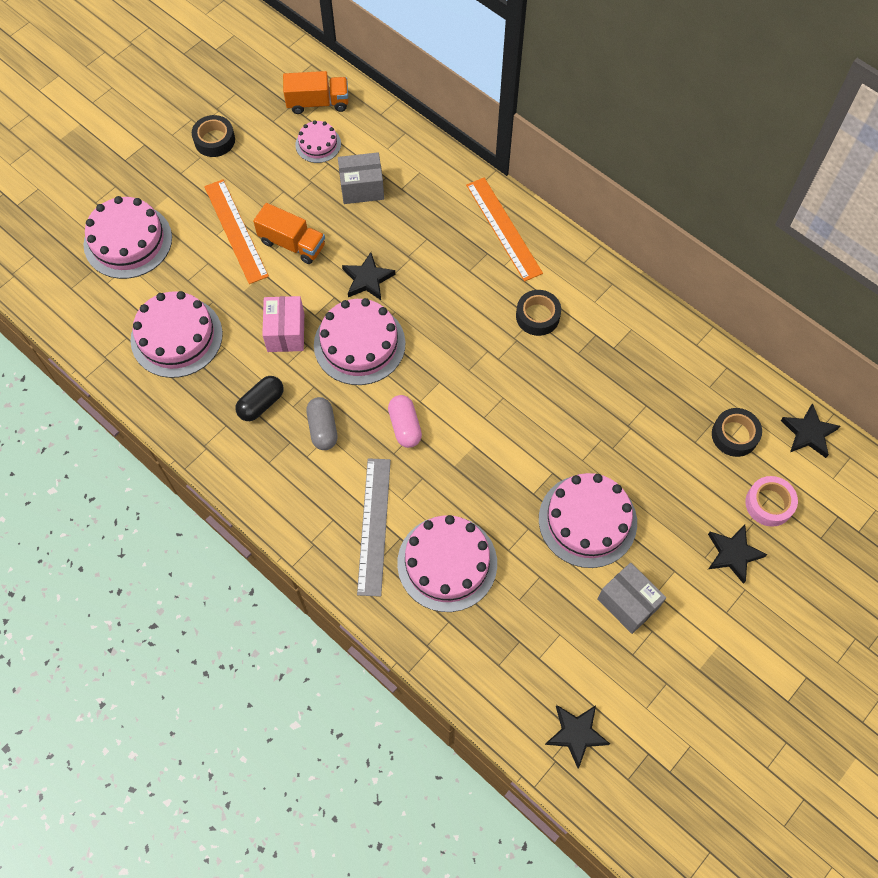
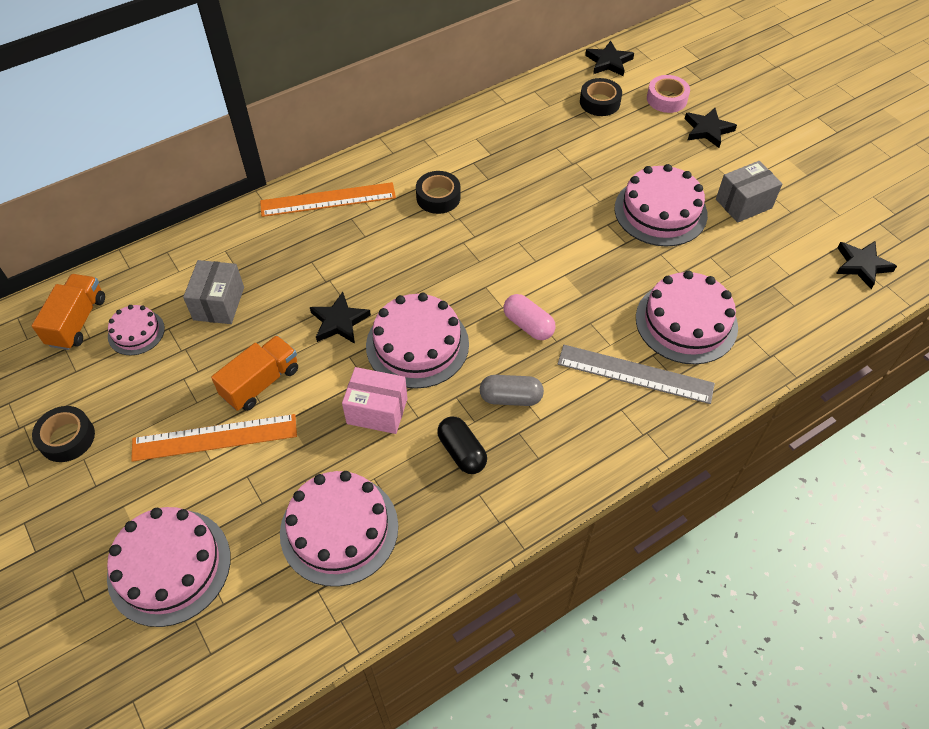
camera: 75 degrees left, 10 degrees down
(405, 426) = (528, 325): pink capsule -> pink capsule turned 45 degrees clockwise

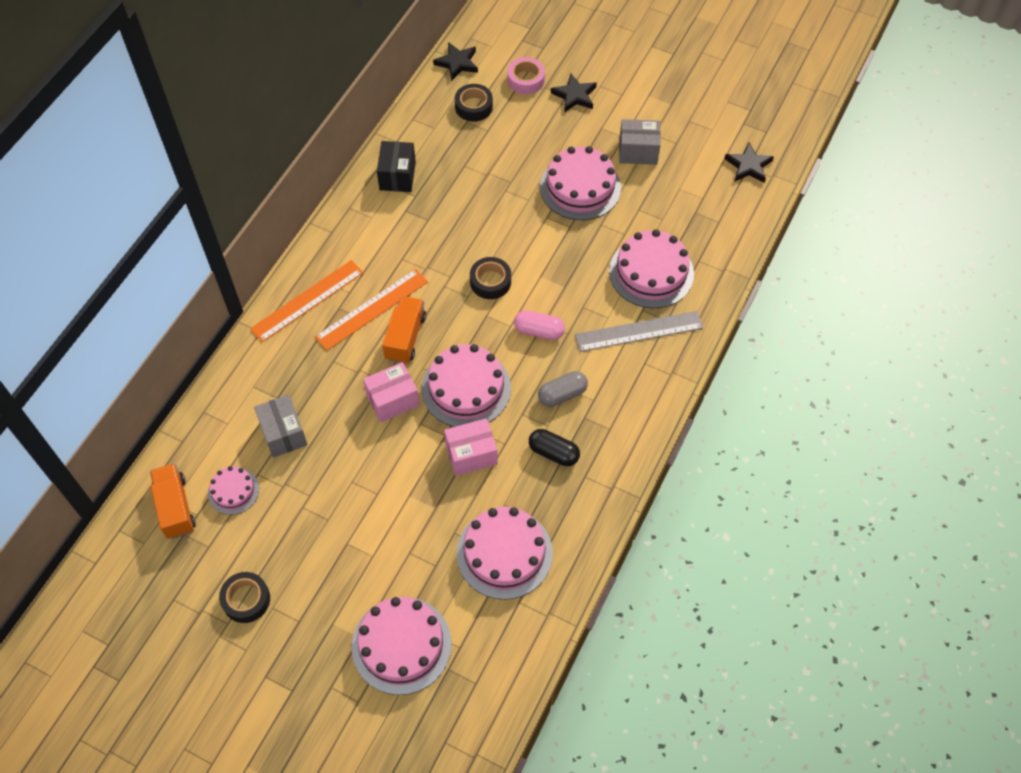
camera: 30 degrees left, 5 degrees up
(215, 437) = (363, 538): orange ruler -> orange ruler (372, 309)
(261, 383) = (367, 479): orange truck -> orange truck (405, 337)
(339, 322) = (393, 400): black star -> pink box
(438, 197) = (398, 256): black tape -> black tape (490, 282)
(486, 131) = (397, 176): none -> black box
(743, 203) = (638, 151): grey box -> grey box turned 60 degrees clockwise

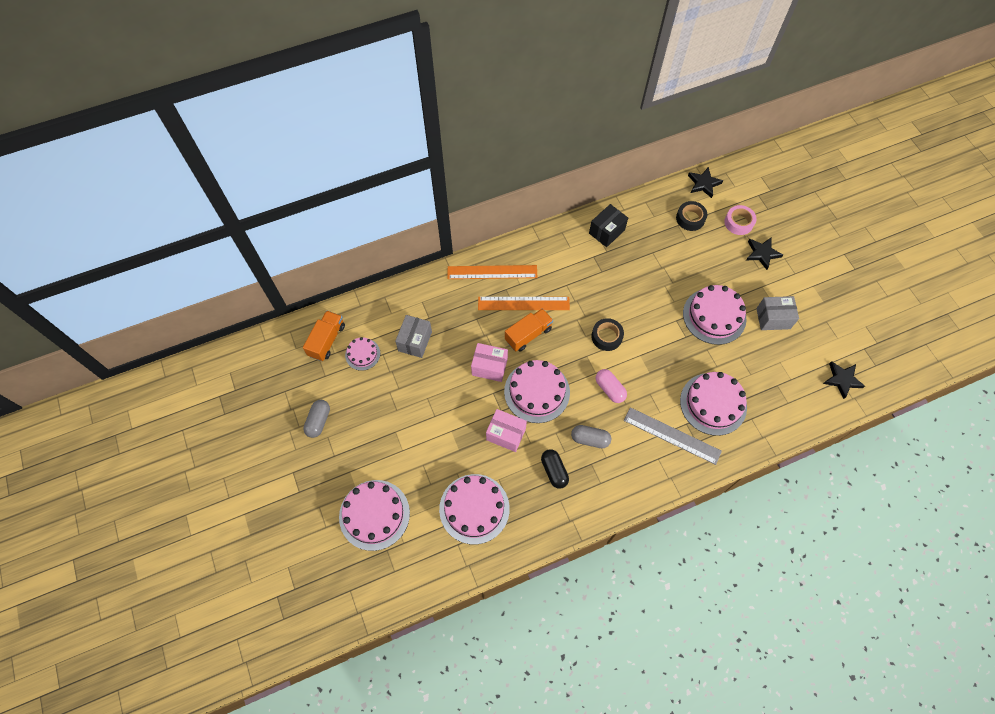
camera: 40 degrees right, 5 degrees up
(246, 600) = (318, 421): black tape -> grey capsule
(638, 151) = (773, 318): grey box -> grey box turned 45 degrees counterclockwise

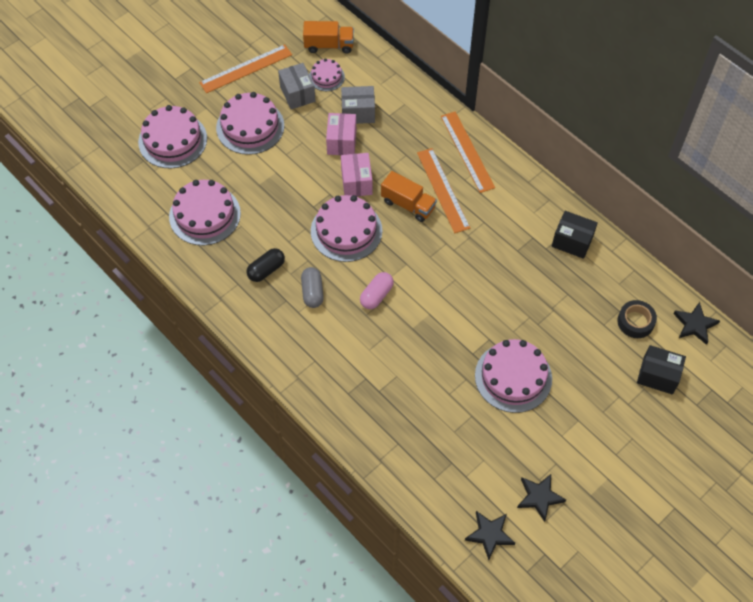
camera: 70 degrees right, 5 degrees down
(318, 421) = (246, 68): grey capsule -> orange ruler
(506, 434) = (289, 218): pink box -> pink box (341, 142)
(606, 336) = (438, 276): black tape -> none
(672, 436) = (346, 367): grey ruler -> none
(713, 403) = (400, 400): pink cake -> pink cake (250, 126)
(738, 222) = (658, 375): pink tape -> black box
(762, 253) = (625, 411): black star -> black star (539, 497)
(773, 318) = (539, 441): grey box -> grey box (297, 94)

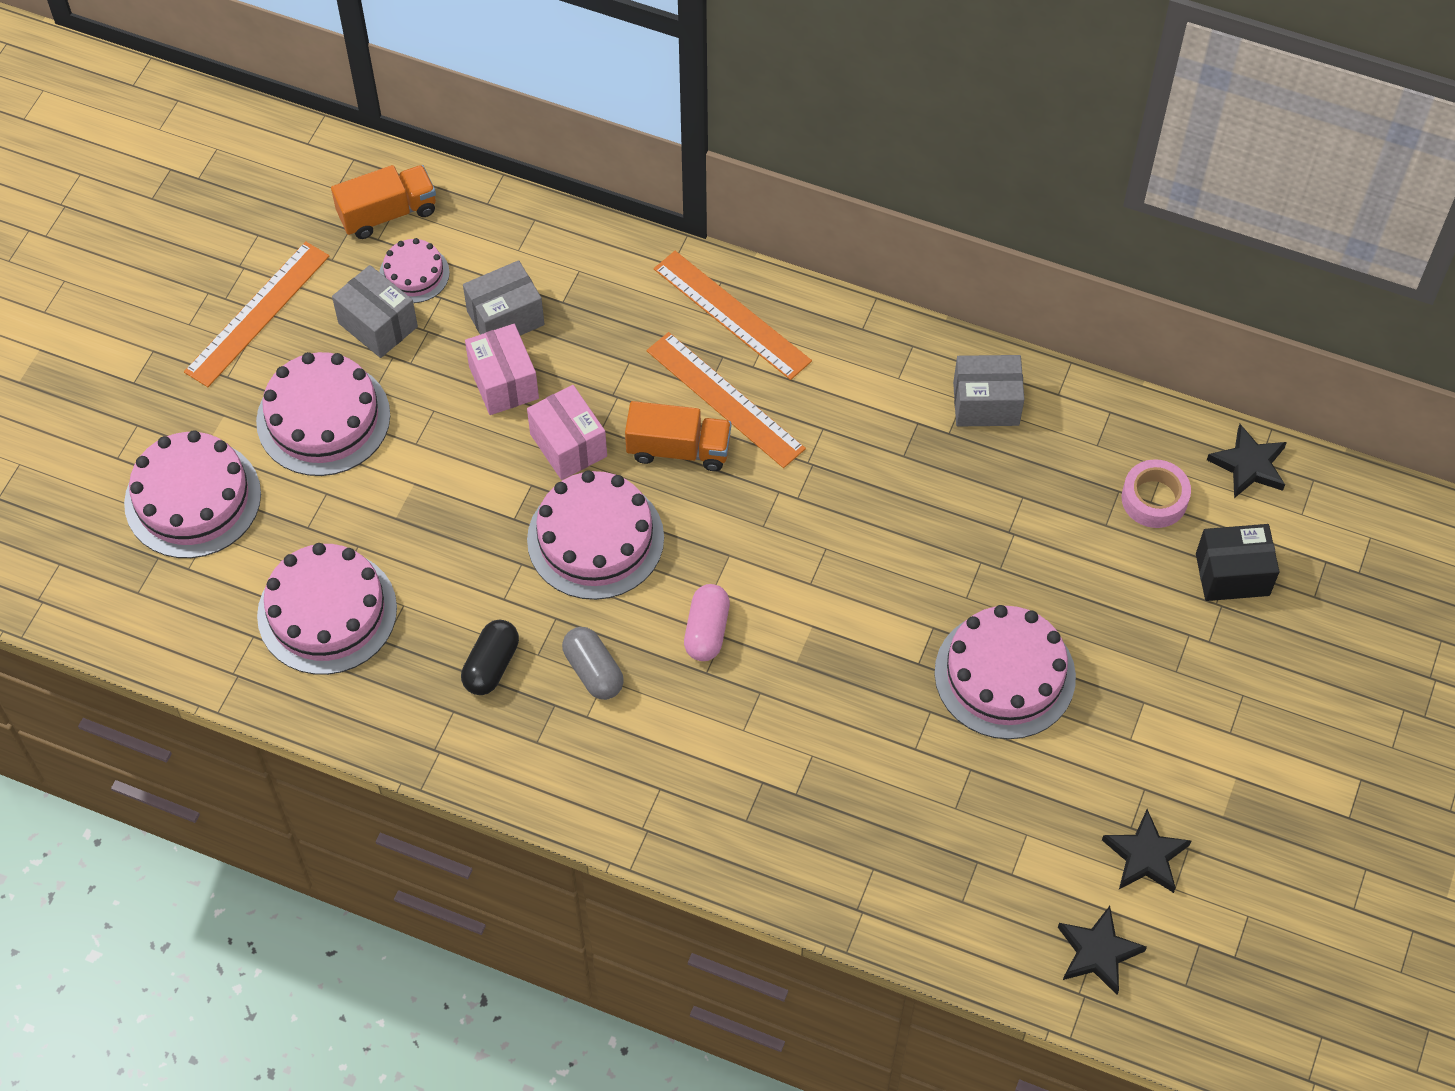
camera: 25 degrees left, 0 degrees up
(572, 241) = (986, 404): black box -> grey box
(635, 322) = (1154, 499): black tape -> pink tape

